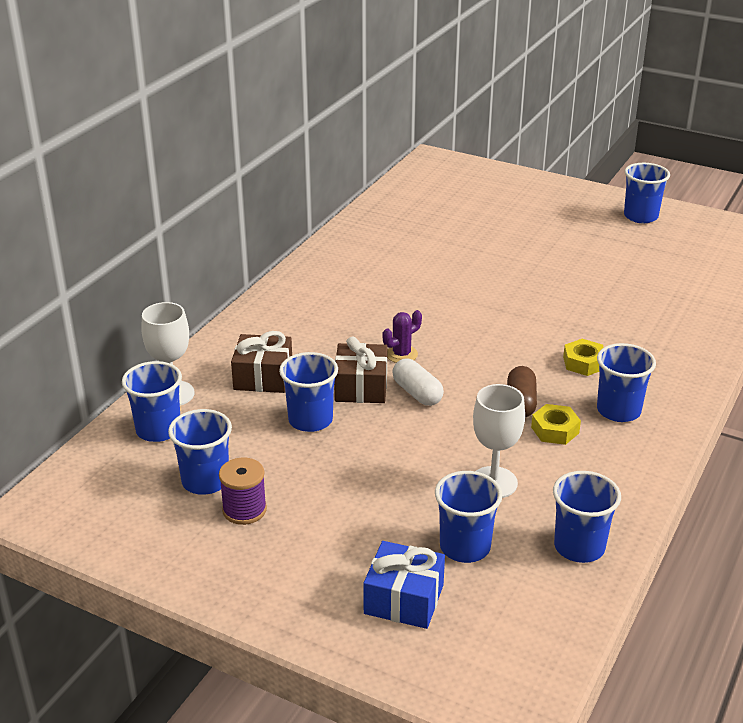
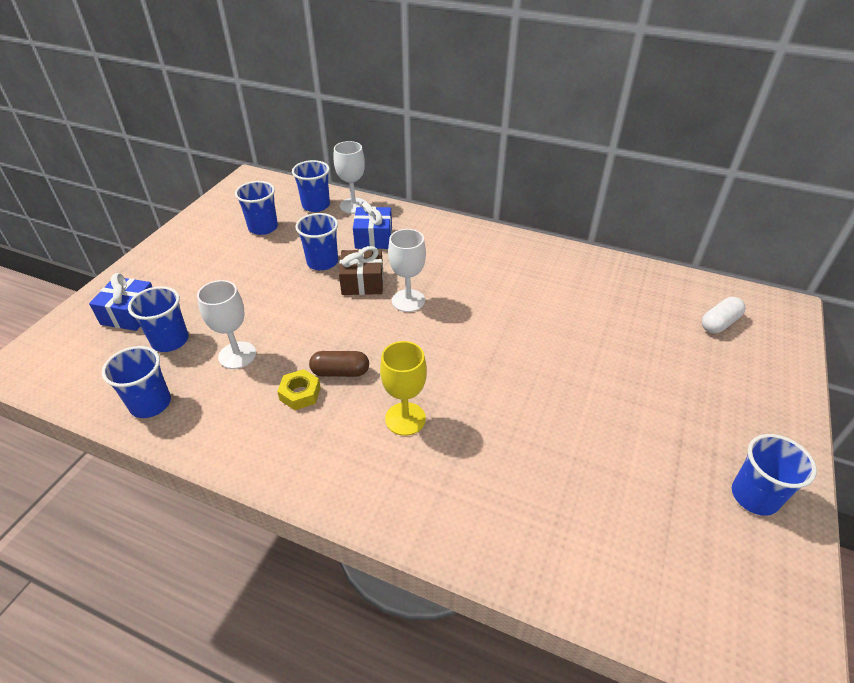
camera: 85 degrees right, 10 degrees up
(244, 510) = (232, 244): purple spool -> none
(263, 377) = (373, 238): brown gift -> blue gift
(401, 354) = (408, 301): purple cactus -> white goblet
(417, 393) = (354, 311): white capsule -> white capsule (719, 323)
(583, 363) = (405, 419): yellow nut -> yellow goblet
(618, 411) = (326, 441): blue cup -> none

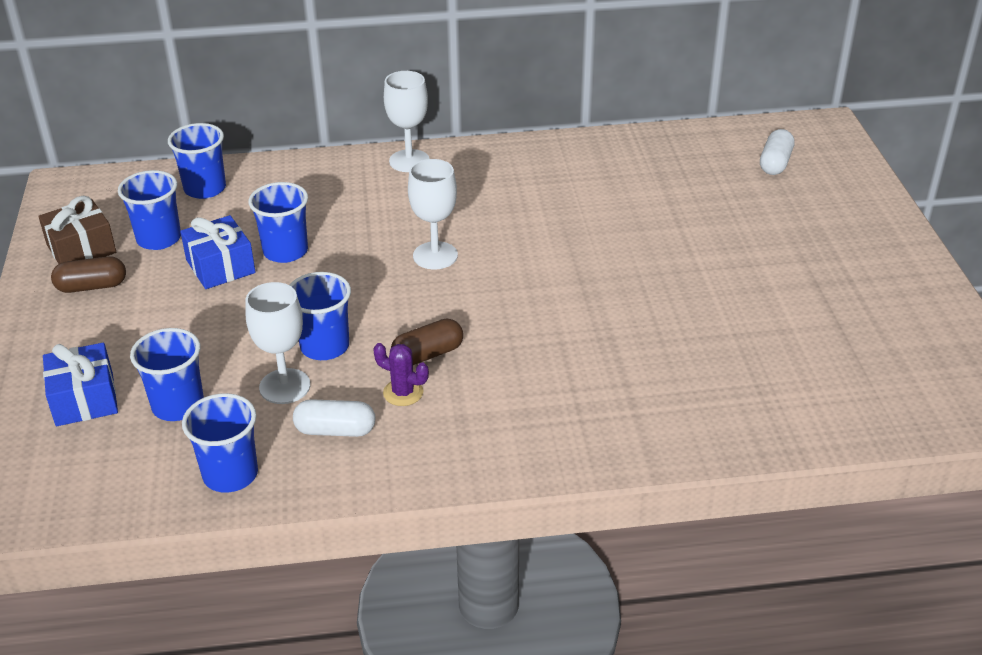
camera: 30 degrees left, 5 degrees down
(202, 244) = (92, 286): none -> brown capsule
(236, 402) = (335, 430): none -> white capsule
(300, 394) = (403, 392): yellow nut -> purple cactus
(353, 206) = (258, 173): white goblet -> white goblet (409, 161)
(362, 282) = (360, 256): brown gift -> brown gift (81, 249)
(373, 238) = (324, 202): blue gift -> blue gift (220, 266)
(405, 419) = (542, 368): yellow goblet -> none
(754, 496) = (905, 300): blue cup -> blue cup (324, 346)

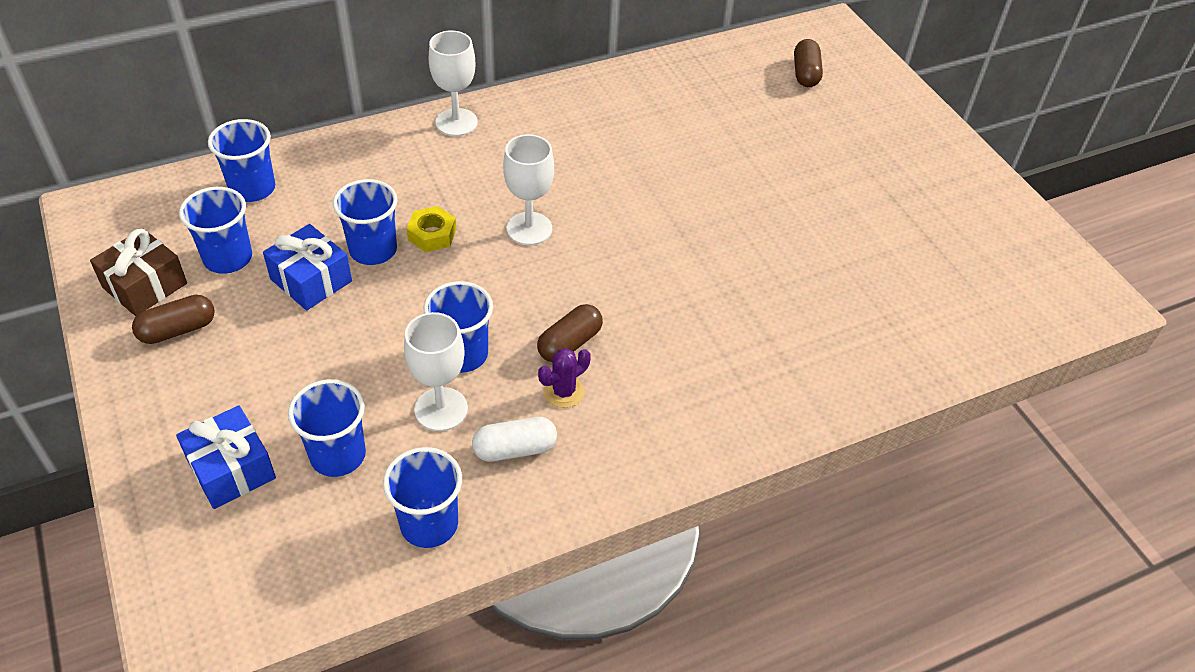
camera: 20 degrees left, 10 degrees up
(344, 247) = (432, 234): none -> yellow nut
(403, 392) = (563, 392): purple cactus -> purple cactus turned 45 degrees counterclockwise
(775, 163) = (805, 73): white capsule -> brown capsule

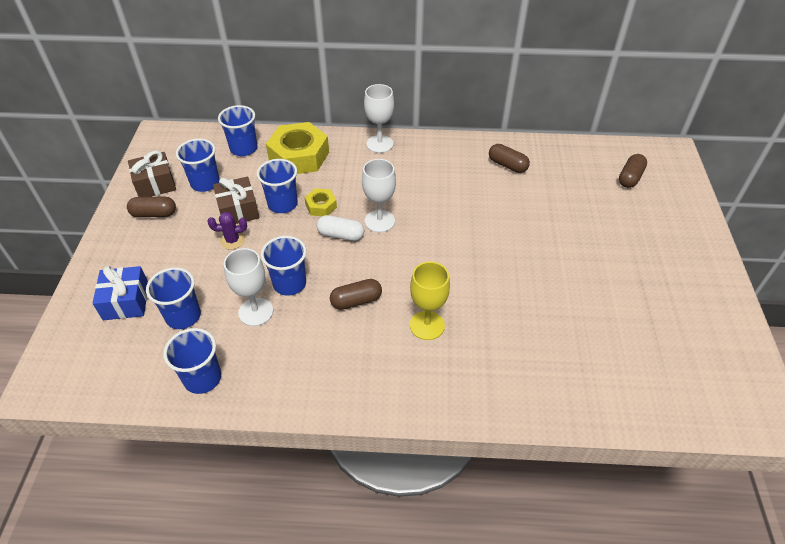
camera: 30 degrees right, 0 degrees up
(311, 280) = (238, 210): blue gift -> brown gift
(348, 174) = (299, 156): none -> yellow nut
(515, 449) = (280, 353): white capsule -> white capsule (341, 235)
(563, 392) = (332, 329): purple cactus -> purple cactus (232, 240)
(648, 101) = (507, 165): none -> brown capsule
(680, 340) = (427, 325): none -> yellow goblet

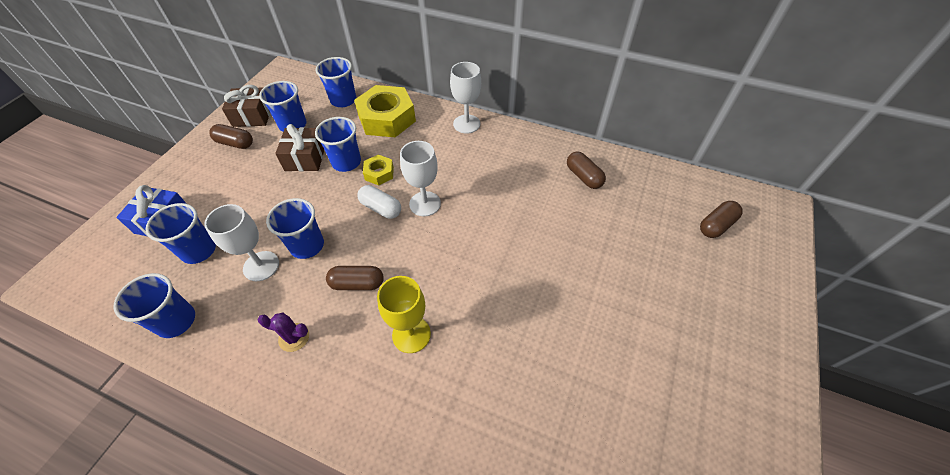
camera: 20 degrees right, 5 degrees up
(232, 240) = (283, 186): purple cactus -> purple cactus (294, 337)

